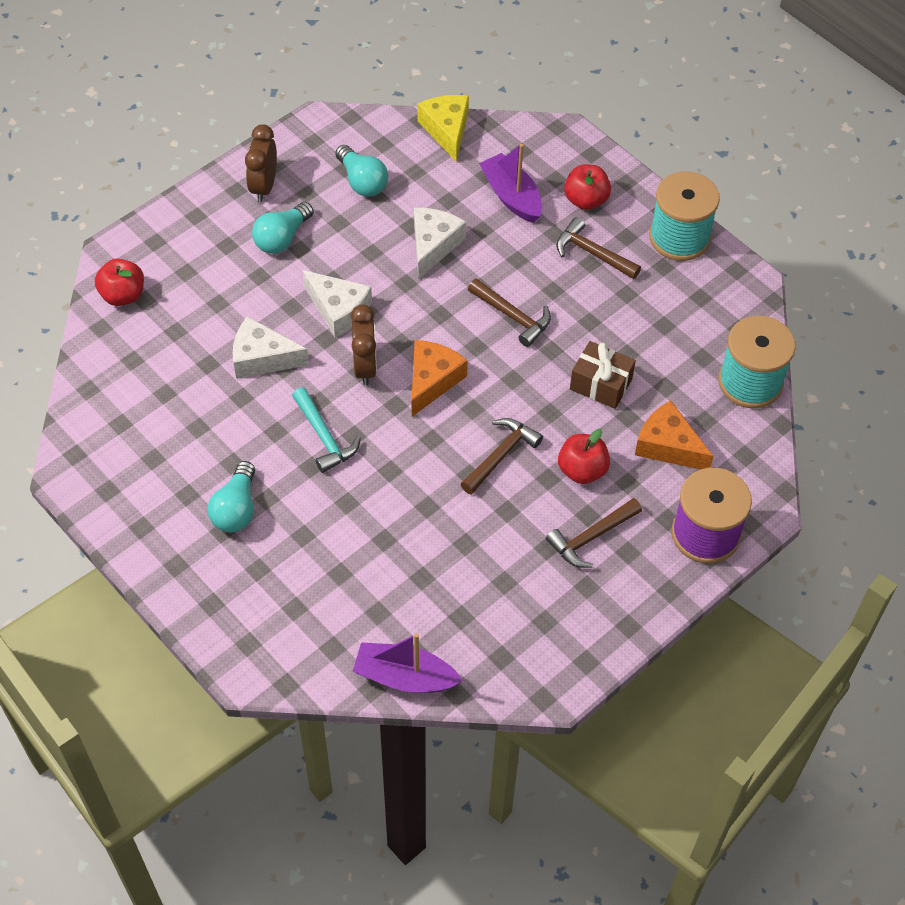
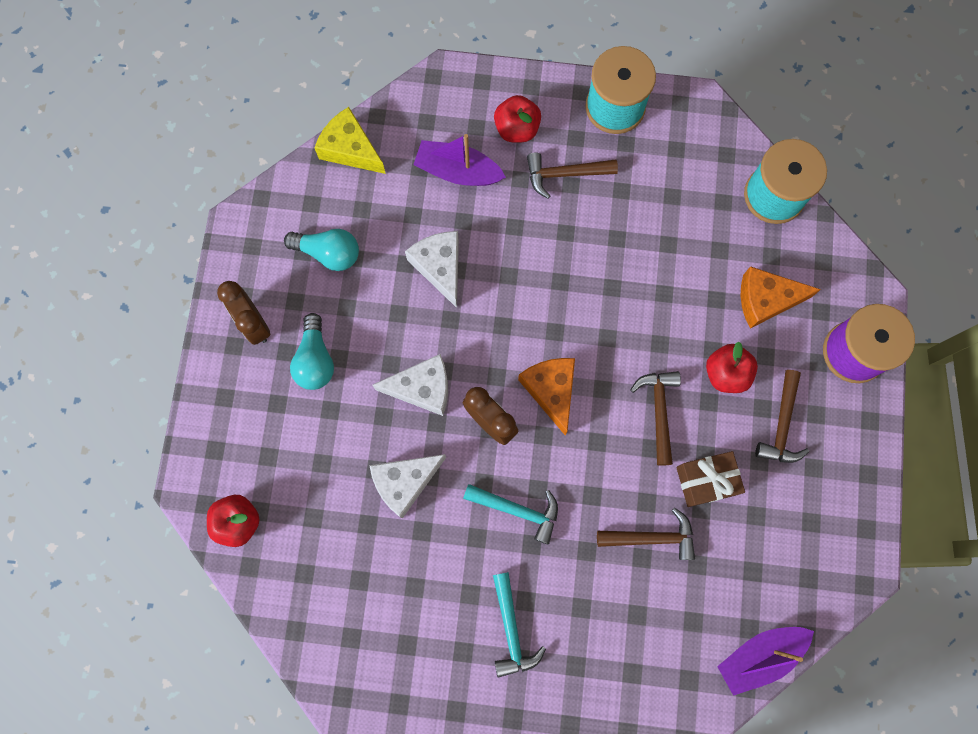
camera: 40 degrees left, 20 degrees up
(236, 508) = (511, 630): turquoise light bulb -> turquoise hammer
(513, 316) = (558, 281): brown hammer -> brown hammer (652, 537)
(601, 384) = (674, 287): brown gift -> brown gift (706, 481)

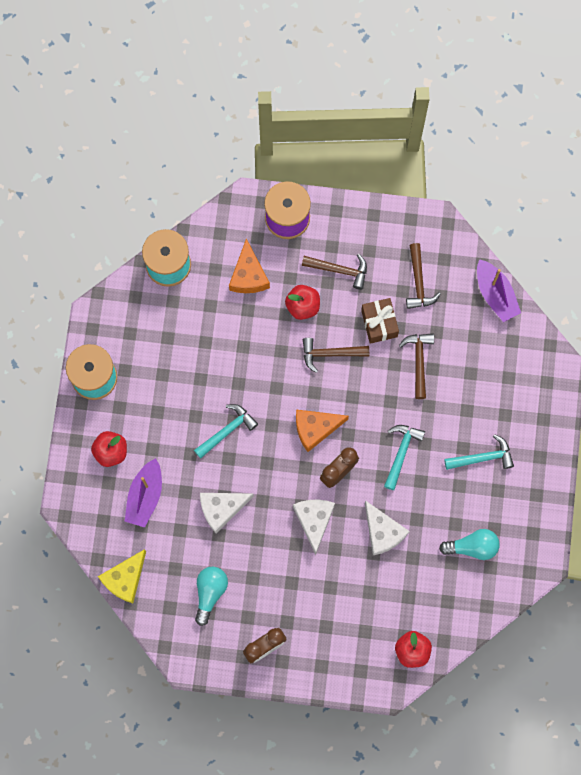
camera: 90 degrees left, 0 degrees up
(315, 359) = (292, 600): turquoise light bulb -> turquoise light bulb (472, 547)
(546, 273) = (227, 430): none -> turquoise hammer
(564, 174) = (149, 416): brown hammer -> brown hammer (418, 282)

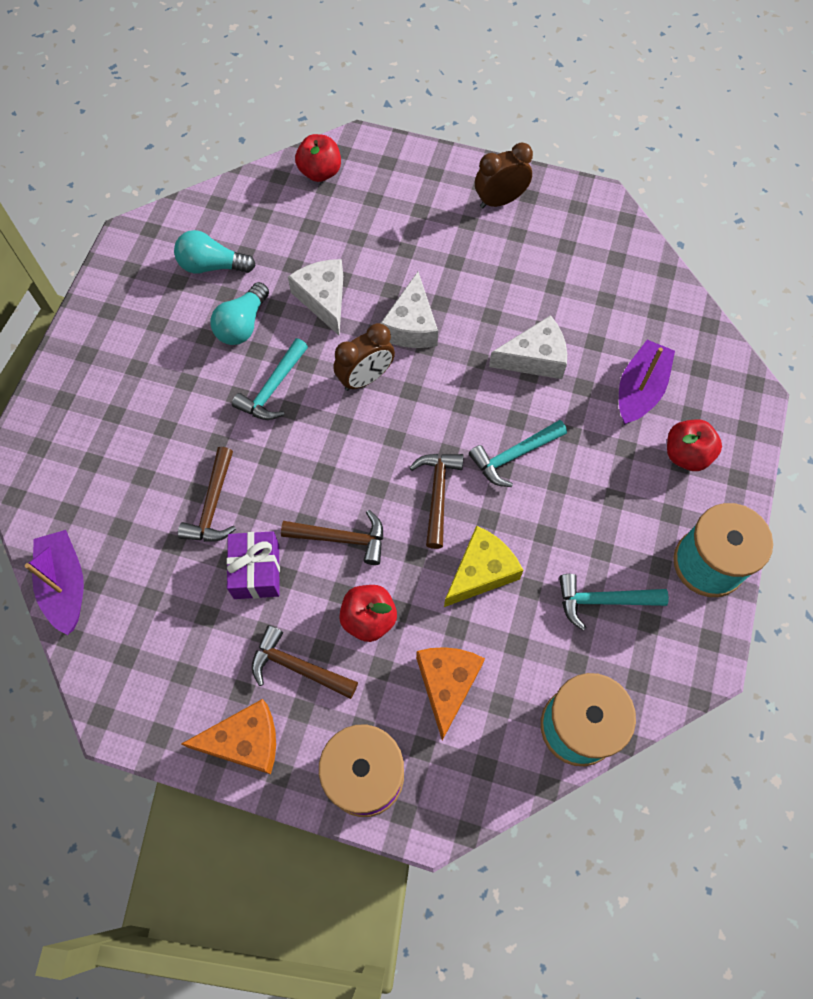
camera: 170 degrees left, 10 degrees down
(125, 579) = (673, 297): yellow cheese -> yellow cheese (481, 572)
(210, 593) = (562, 266): turquoise light bulb -> turquoise light bulb (242, 325)
(315, 428) = (386, 438): orange cheese -> orange cheese (245, 741)
(379, 323) = (256, 571): brown gift -> purple gift
(418, 282) = (177, 625): brown hammer -> brown hammer (437, 494)
(483, 457) = (163, 365): turquoise hammer -> turquoise hammer (603, 600)

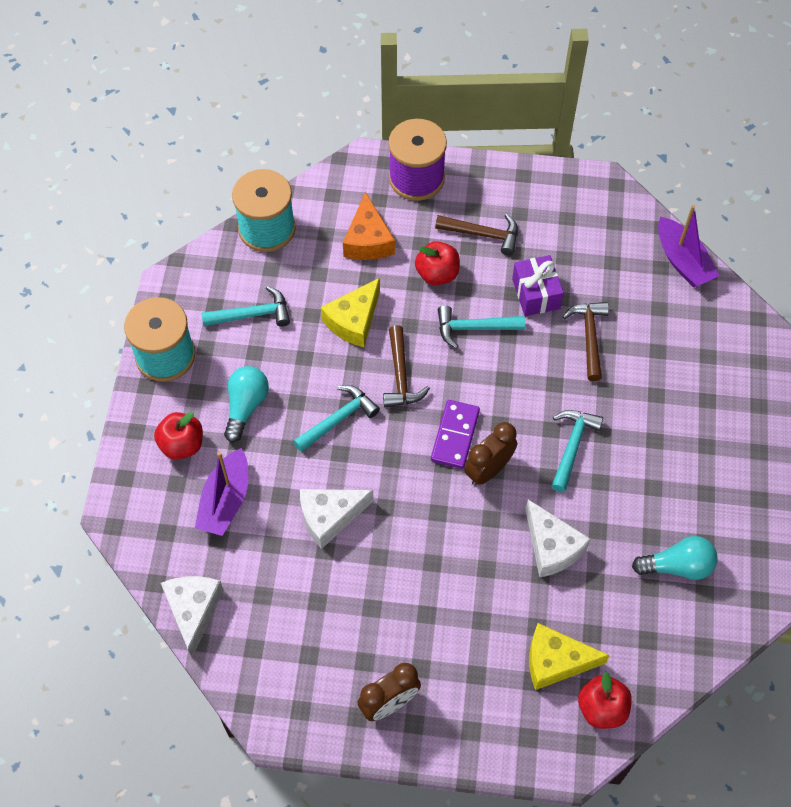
camera: 170 degrees right, 5 degrees down
(242, 325) = (623, 505): turquoise light bulb -> turquoise light bulb (246, 406)
(245, 741) = (507, 185): orange cheese -> none
(342, 538) = (473, 328): brown hammer -> turquoise hammer
(348, 210) = (556, 661): none -> yellow cheese
(391, 418) = (455, 435): none -> purple domino
(411, 325) = (457, 532): white cheese -> white cheese (193, 610)

